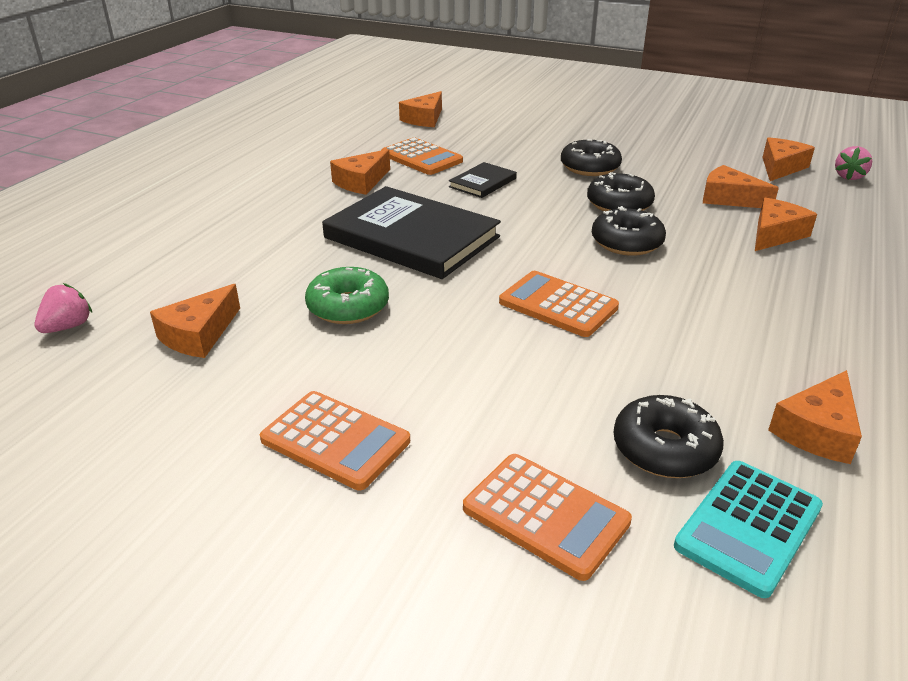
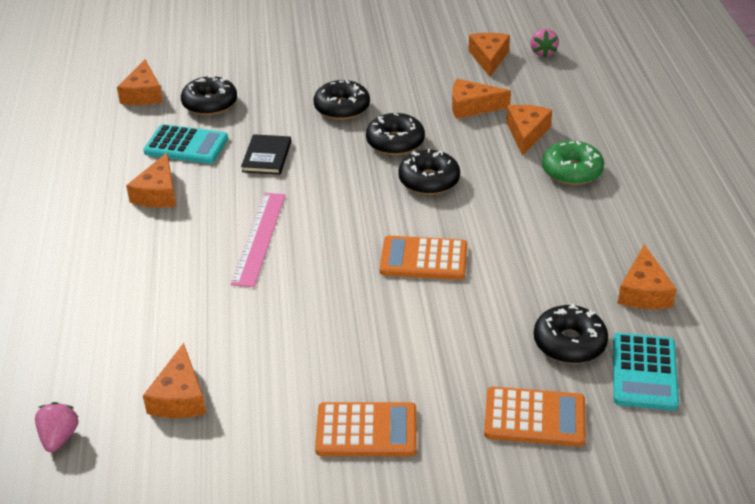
camera: 30 degrees left, 5 degrees up
(348, 307) = (272, 324): green donut -> green donut (572, 171)
(411, 237) = (259, 238): black book -> pink ruler
(421, 158) = (186, 145): orange calculator -> turquoise calculator
(472, 137) = (210, 104): none -> black donut

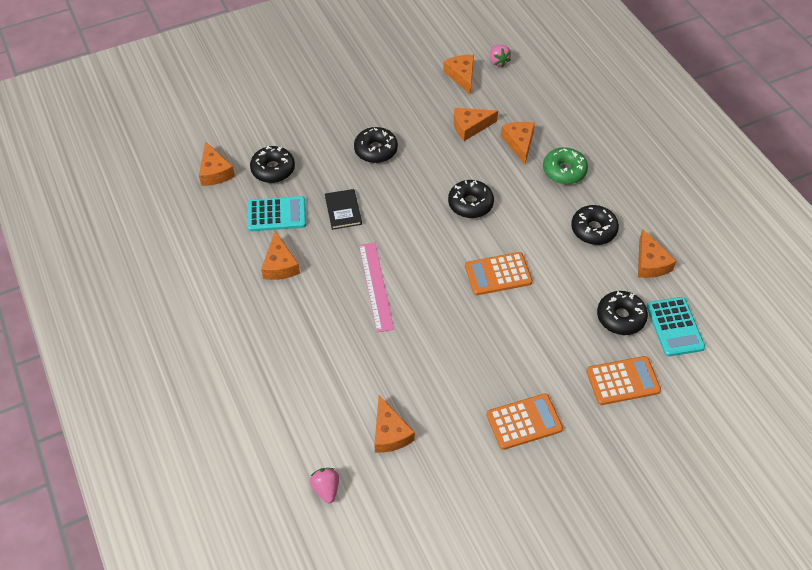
camera: 20 degrees left, 15 degrees up
(395, 142) = (430, 174): black donut -> black donut (593, 230)

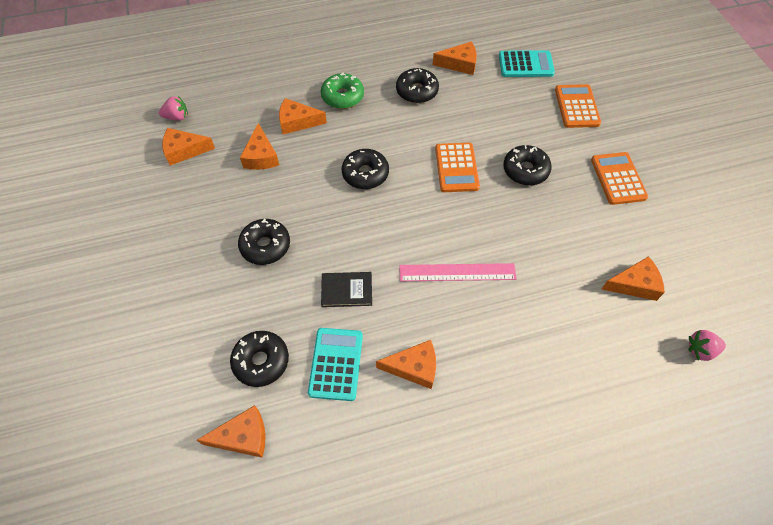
camera: 80 degrees left, 5 degrees up
(620, 317) = (513, 94): black donut -> black donut (525, 170)

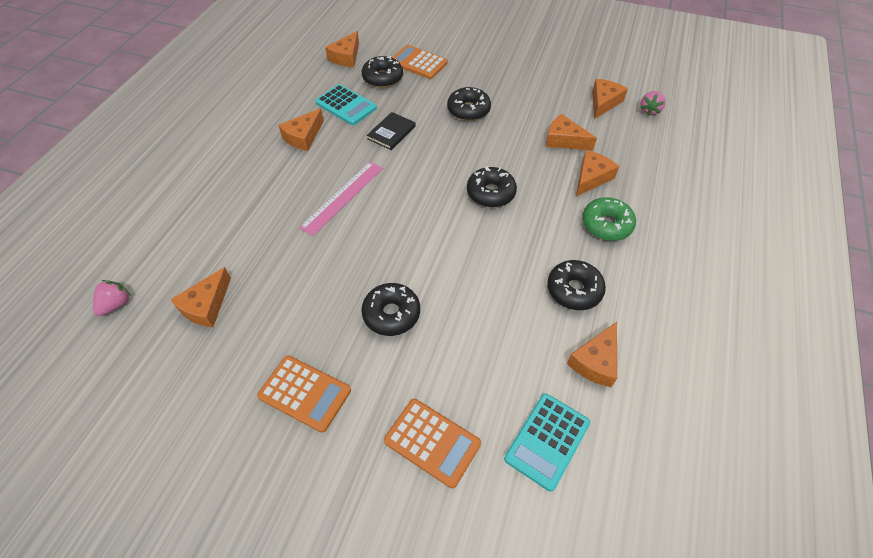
camera: 125 degrees right, 5 degrees down
(456, 168) = (443, 260): orange calculator -> orange calculator (418, 63)

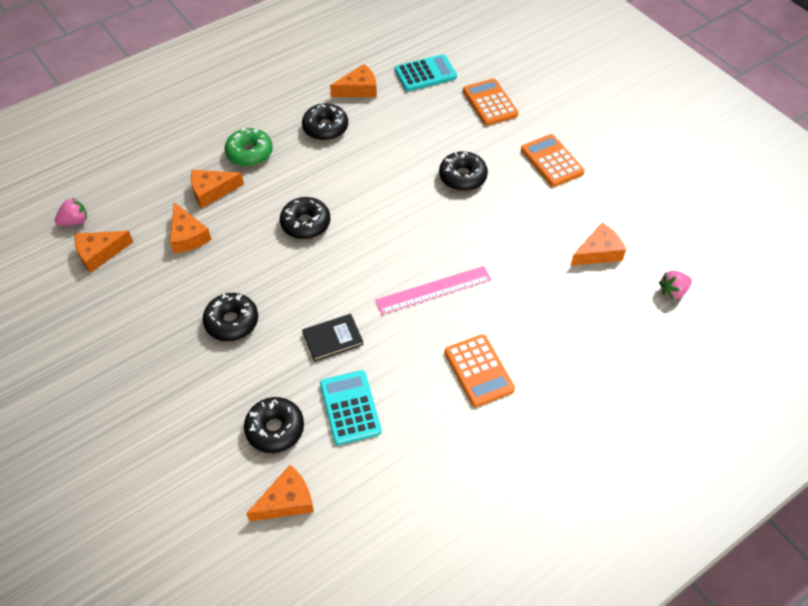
camera: 145 degrees left, 0 degrees up
(303, 137) = (425, 387): orange cheese -> none
(418, 63) = (212, 430): orange calculator -> orange calculator (478, 371)

